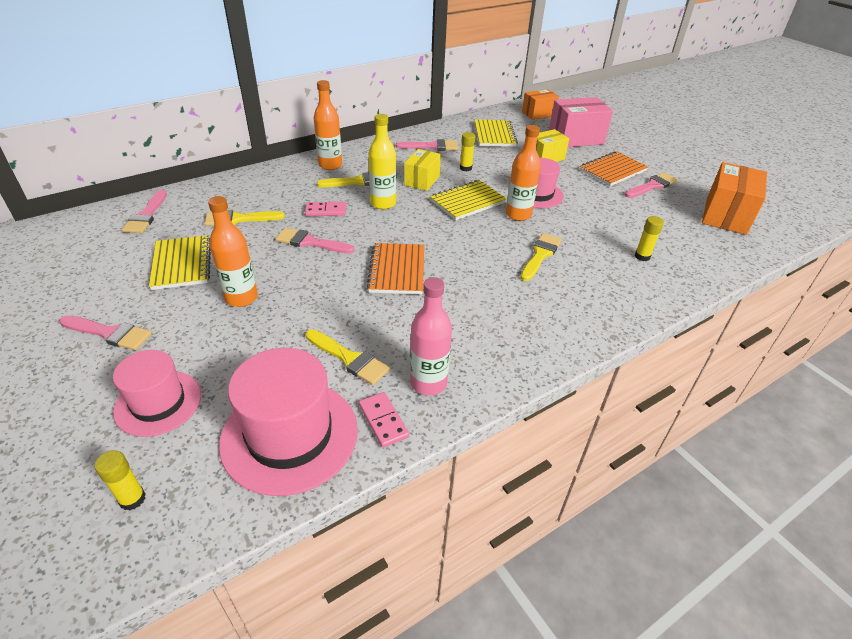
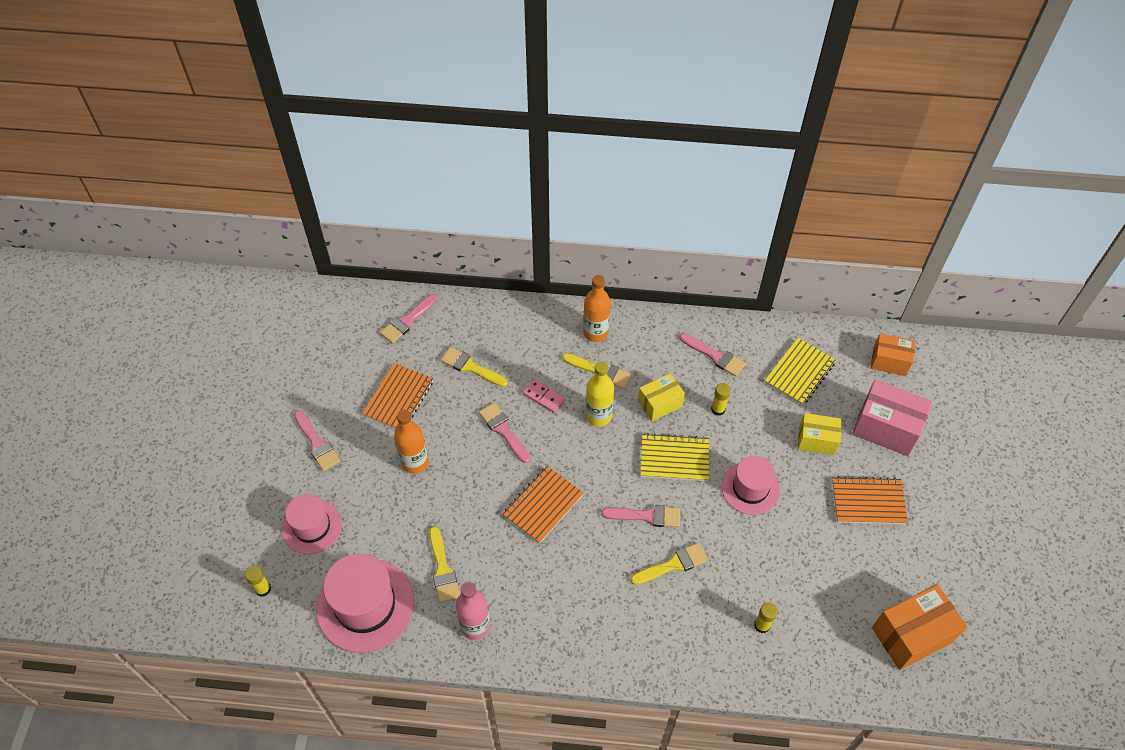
camera: 40 degrees right, 15 degrees up
(182, 264) = (398, 398): yellow notebook -> orange notebook
(383, 421) = (424, 634): pink domino -> none
(518, 215) = (704, 504): orange bottle -> none
(652, 186) = (884, 549): pink brush -> pink brush (647, 516)

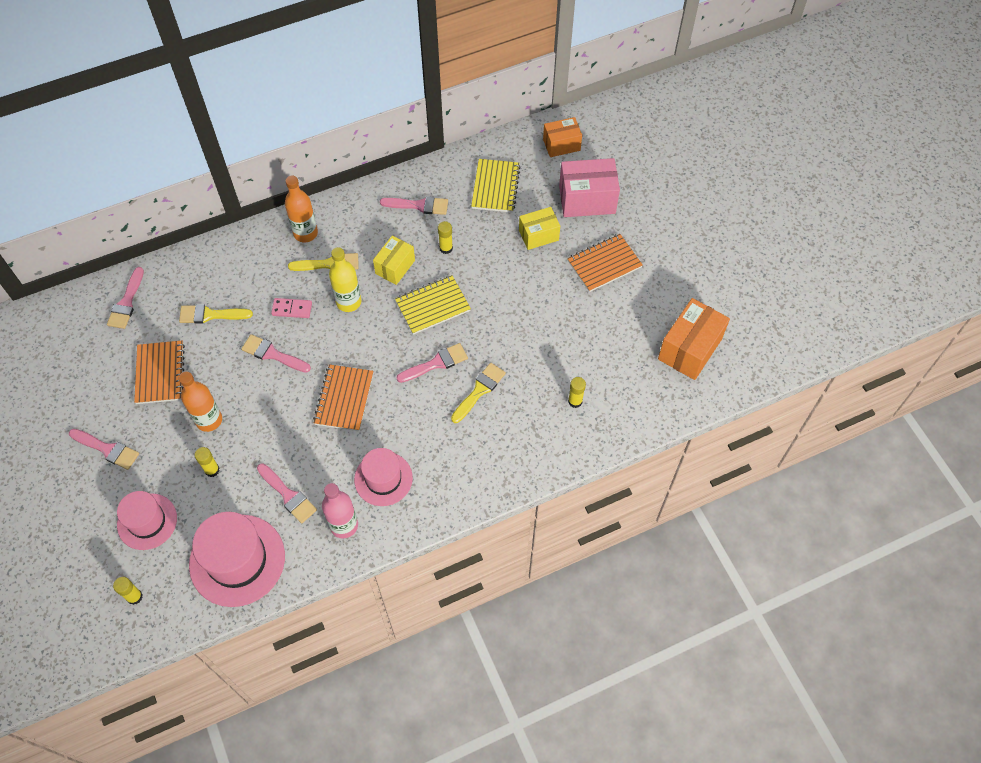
camera: 30 degrees left, 5 degrees up
(391, 509) = (212, 470): none -> yellow glue stick
(443, 569) = (288, 495): yellow brush -> pink brush
(750, 488) = (507, 299): pink hat -> pink hat (383, 479)

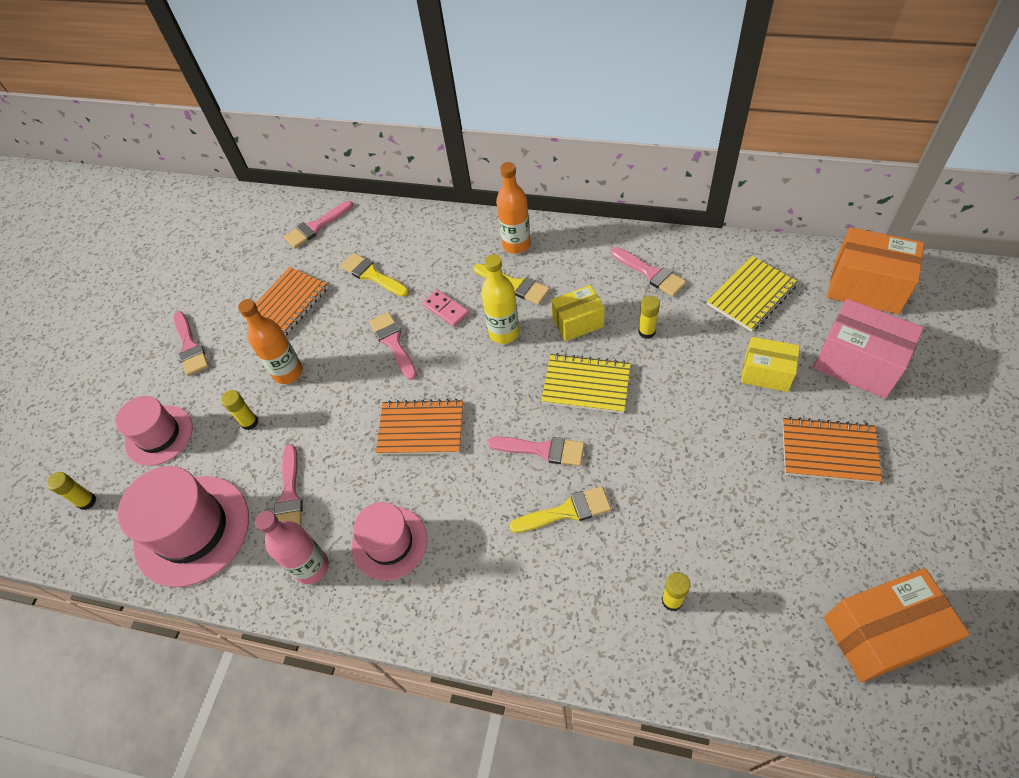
camera: 45 degrees right, 5 degrees down
(344, 399) = (421, 429): orange notebook -> orange notebook turned 45 degrees clockwise
(561, 145) = (866, 287): orange box -> orange box, size x1.59

